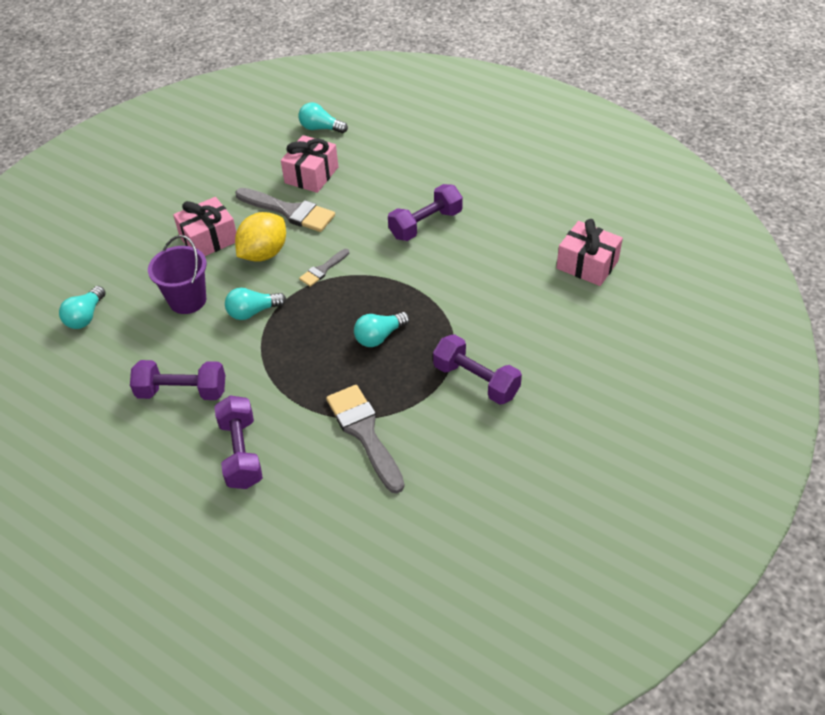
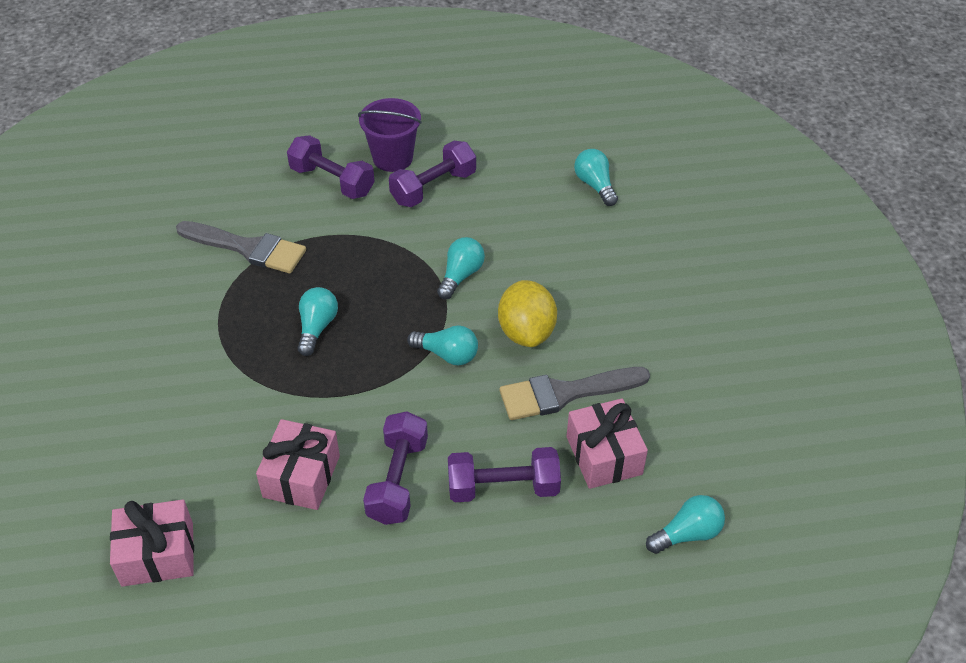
camera: 135 degrees right, 0 degrees up
(187, 300) = (532, 248): purple bucket -> purple bucket (393, 158)
(209, 239) = (599, 310): pink gift -> pink gift (301, 476)
(323, 269) = (447, 354): grey brush -> turquoise light bulb
(476, 381) = (185, 345): purple dumbbell -> purple dumbbell (503, 487)

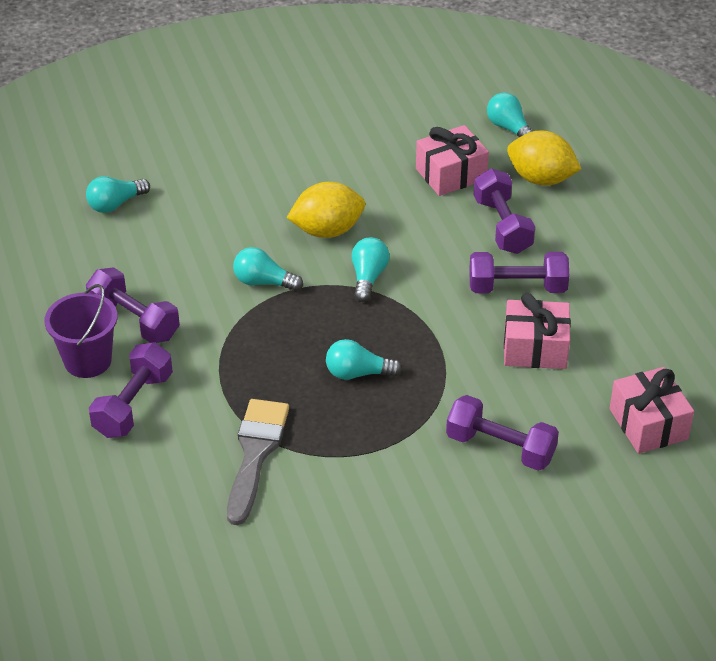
camera: 100 degrees left, 5 degrees down
(181, 418) = (500, 447): none -> purple dumbbell
(565, 393) = (392, 201): grey brush -> none
(582, 546) = (541, 179): none -> yellow lemon

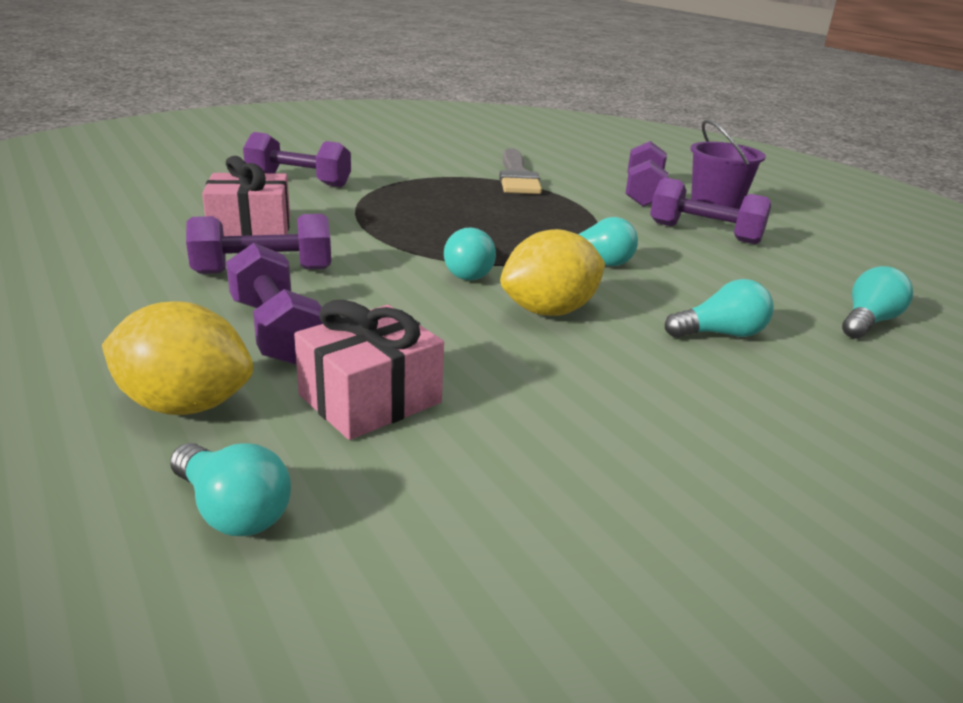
camera: 165 degrees right, 15 degrees down
(358, 373) = (448, 211): turquoise light bulb -> turquoise light bulb (720, 334)
(648, 424) = (141, 193): pink gift -> none

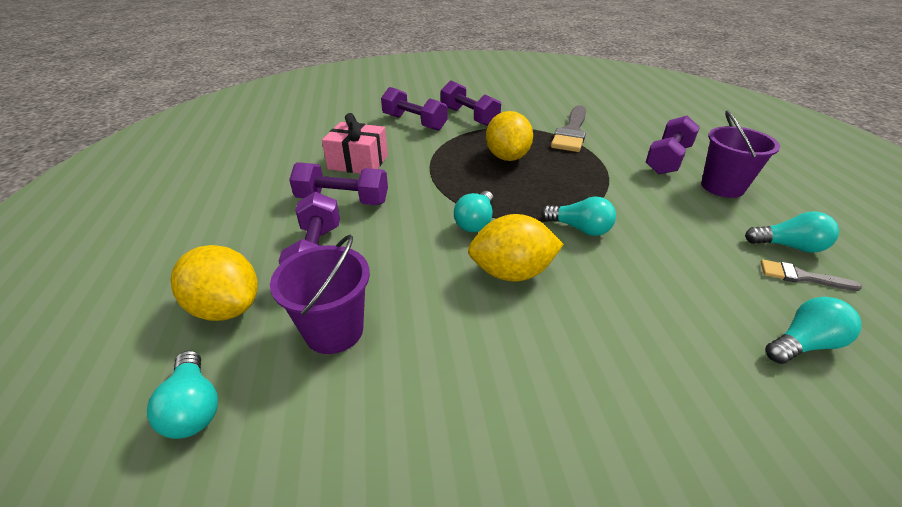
camera: 25 degrees right, 10 degrees up
(370, 399) = (334, 330): pink gift -> purple bucket
(456, 206) = (507, 157): none -> yellow lemon
(704, 233) = (697, 210): purple dumbbell -> purple dumbbell (469, 117)
(720, 334) = (642, 327): turquoise light bulb -> turquoise light bulb (788, 246)
(833, 273) = (801, 277): none -> grey brush

